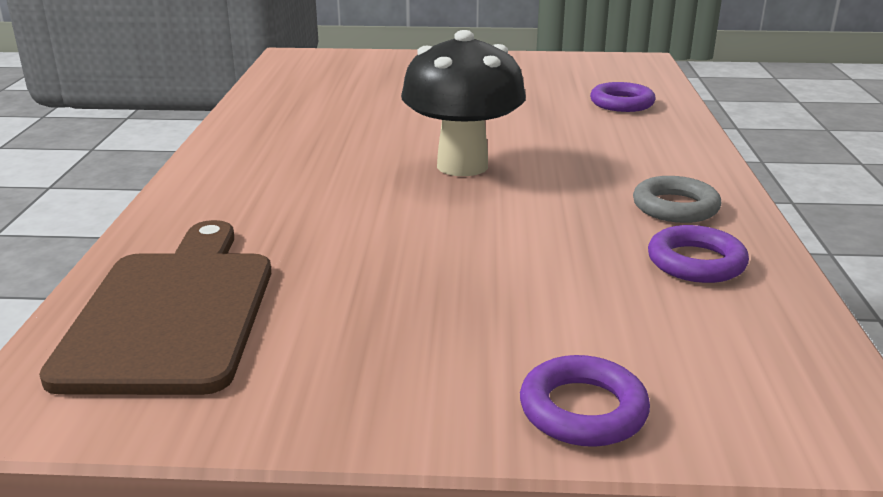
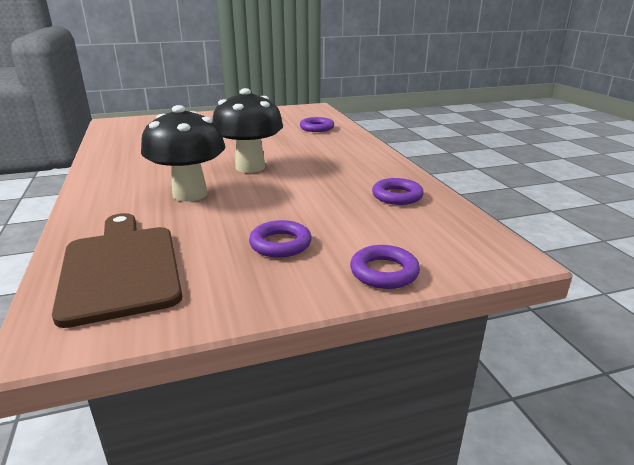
camera: 20 degrees left, 0 degrees up
(339, 202) = (190, 194): none -> black mushroom
(433, 319) = (280, 244): none -> purple ring
(675, 207) = (372, 172): grey ring -> none

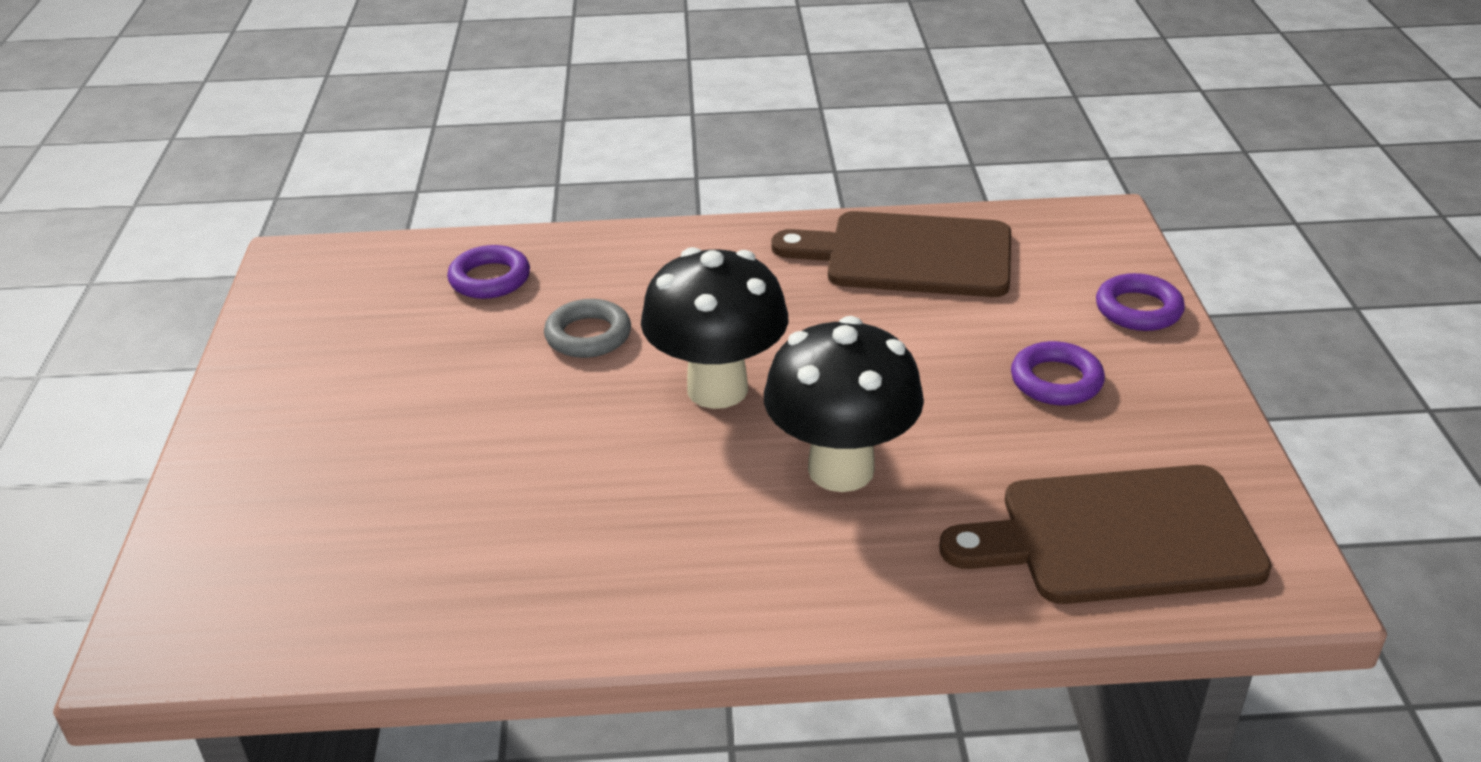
camera: 75 degrees left, 10 degrees up
(283, 144) = (588, 335): none -> grey ring
(397, 196) = (909, 255): purple ring -> brown cutting board

